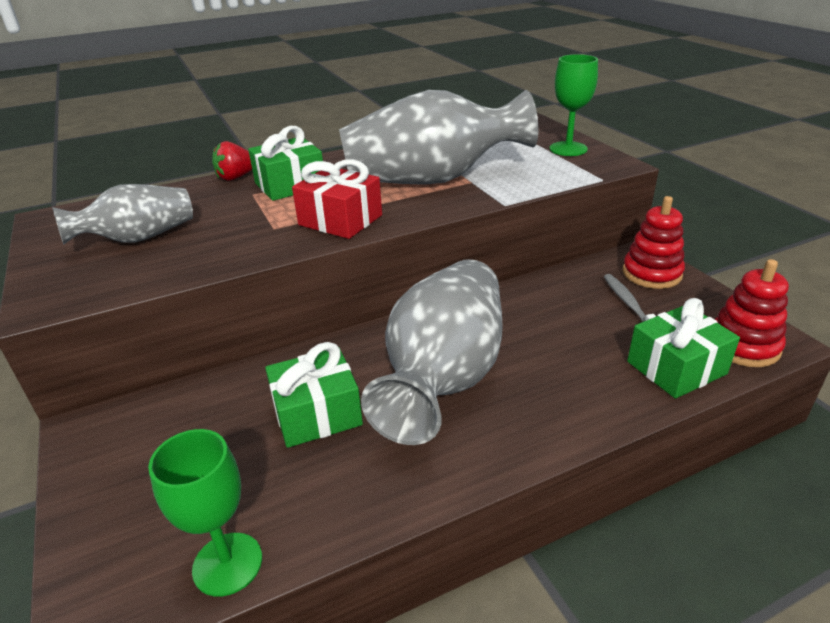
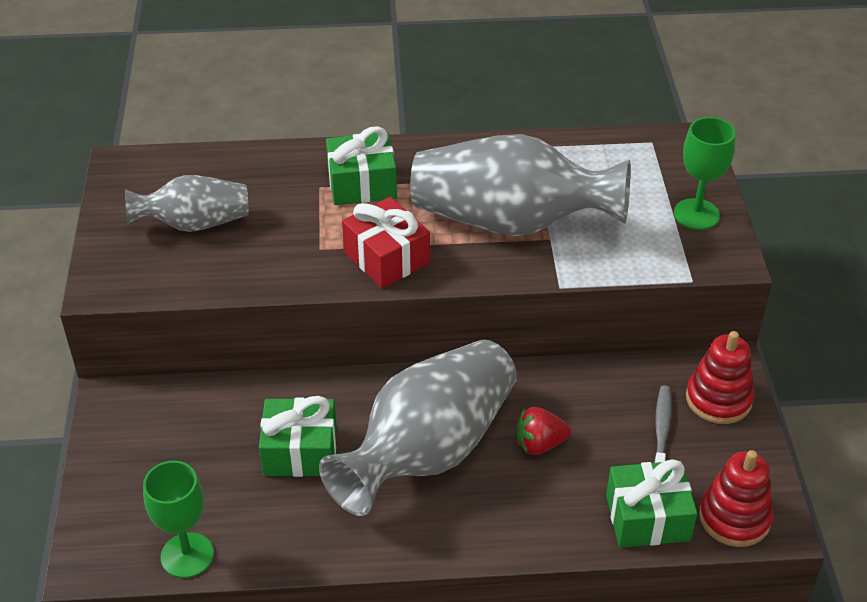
camera: 20 degrees right, 10 degrees up
(236, 177) = (313, 152): red strawberry -> red strawberry (539, 444)

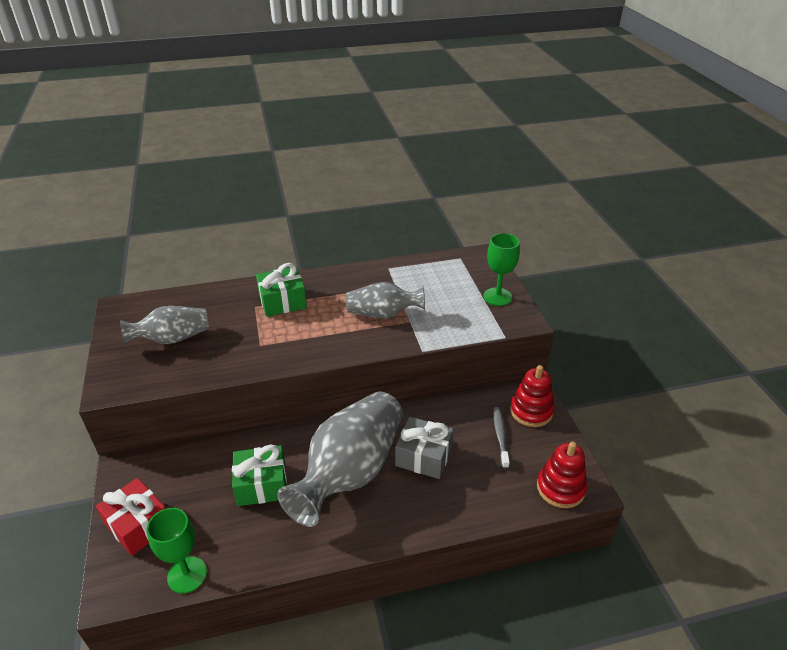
camera: 10 degrees left, 5 degrees down
(386, 258) = (305, 346): red gift -> red gift (138, 525)
(511, 222) = (383, 314): grey vase -> grey vase, size x0.57
(539, 444) = (423, 456): red strawberry -> grey gift
(647, 517) = (504, 496): green gift -> none

